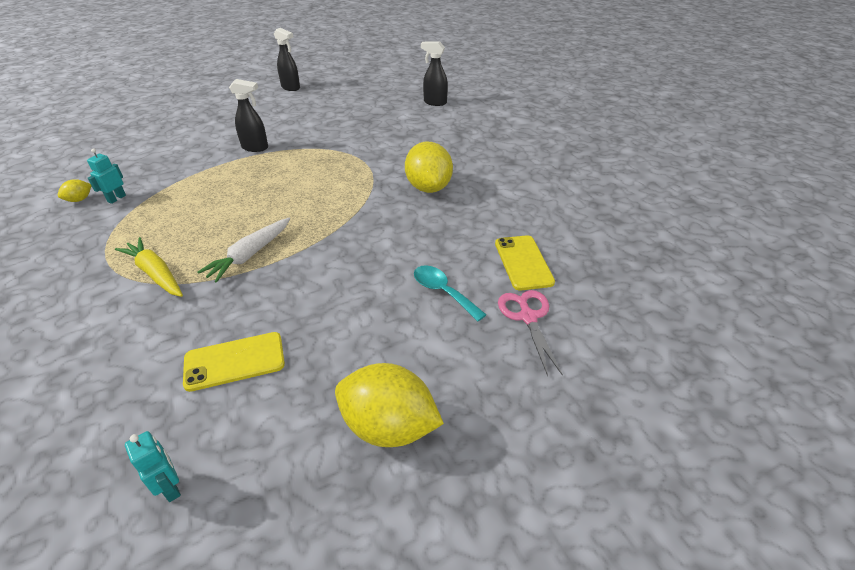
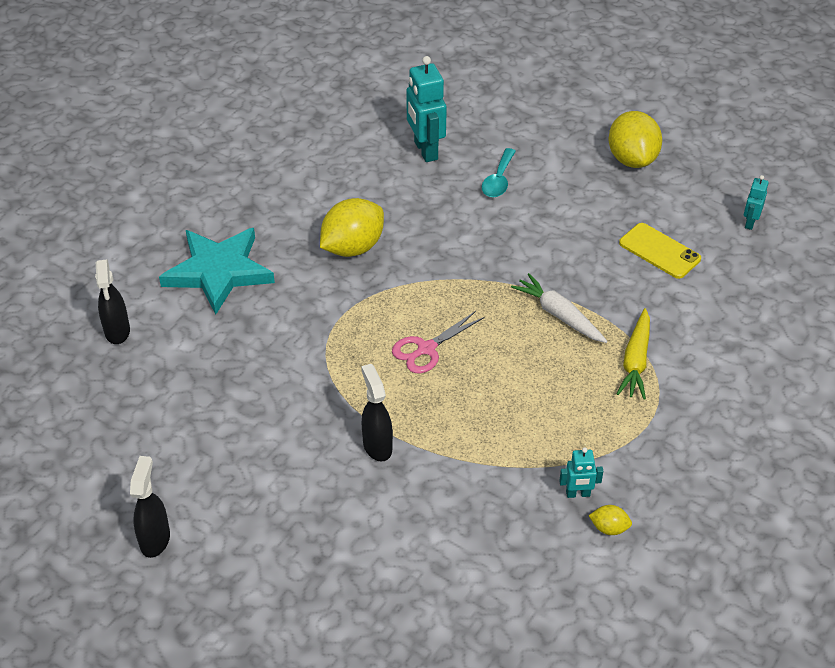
camera: 120 degrees left, 5 degrees up
(250, 255) = (559, 315): white carrot -> white carrot turned 135 degrees counterclockwise
(454, 137) = (218, 272): none -> turquoise star
(523, 262) = (425, 150): yellow phone -> turquoise robot
(528, 317) = (487, 131): pink scissors -> pink scissors (426, 349)

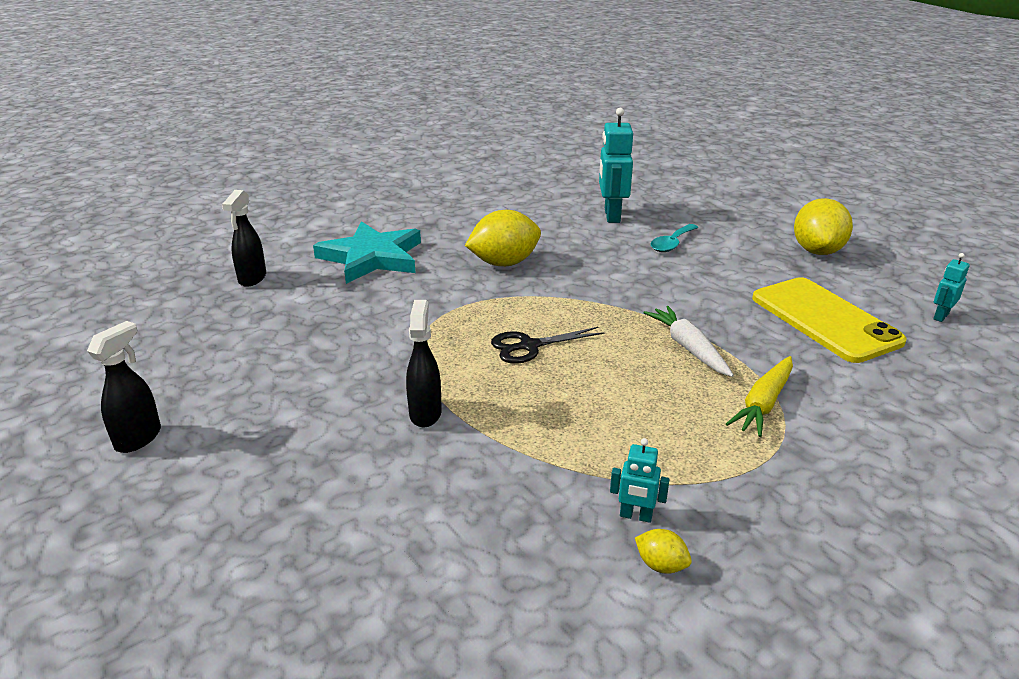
camera: 20 degrees right, 15 degrees down
(426, 349) = (529, 346): pink scissors -> black scissors
(659, 251) = (825, 319): yellow phone -> yellow phone, size x1.65

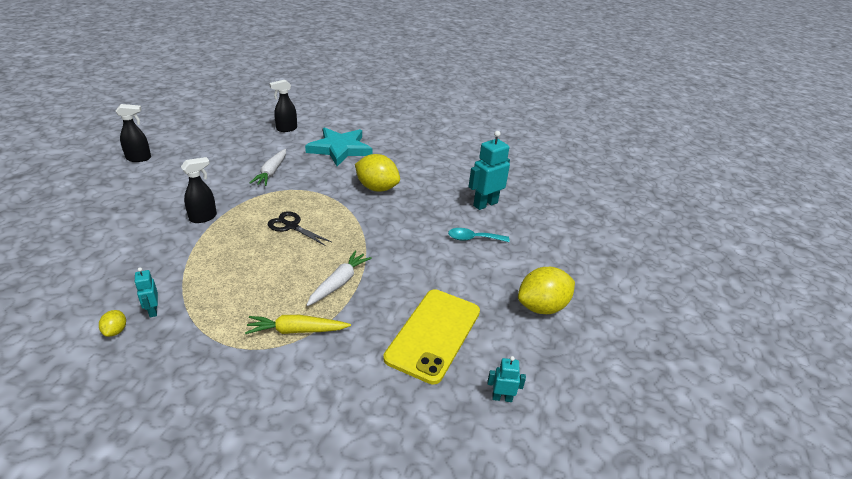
camera: 50 degrees right, 5 degrees up
(365, 324) = (271, 172): none -> white carrot

